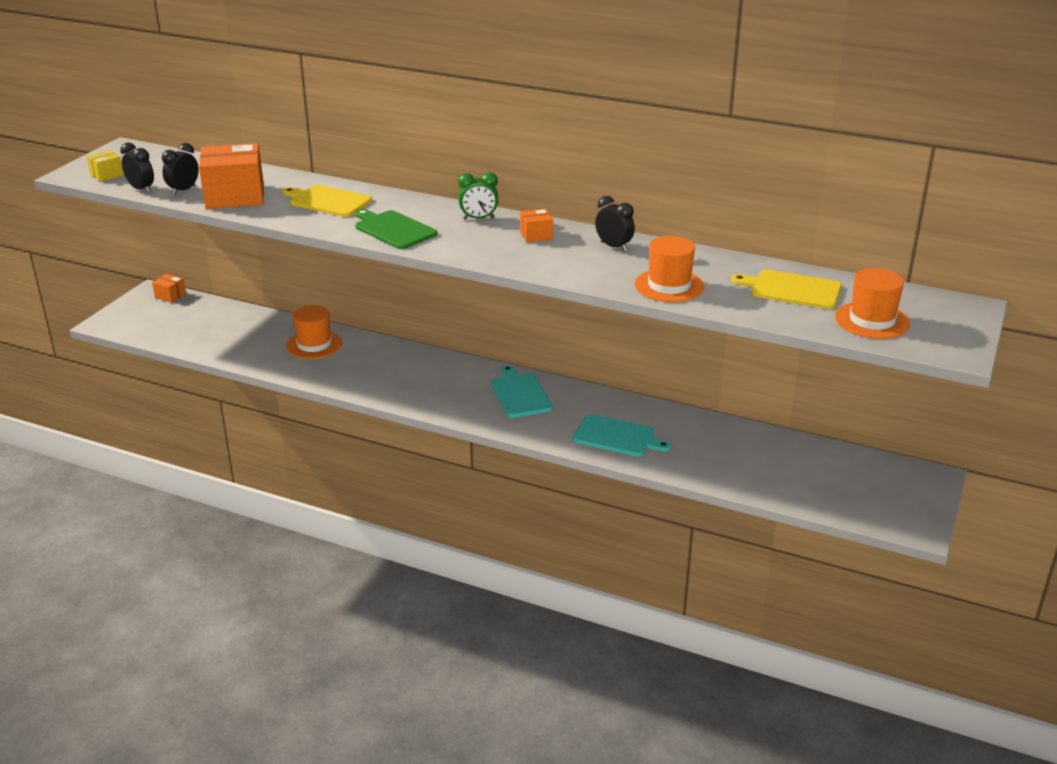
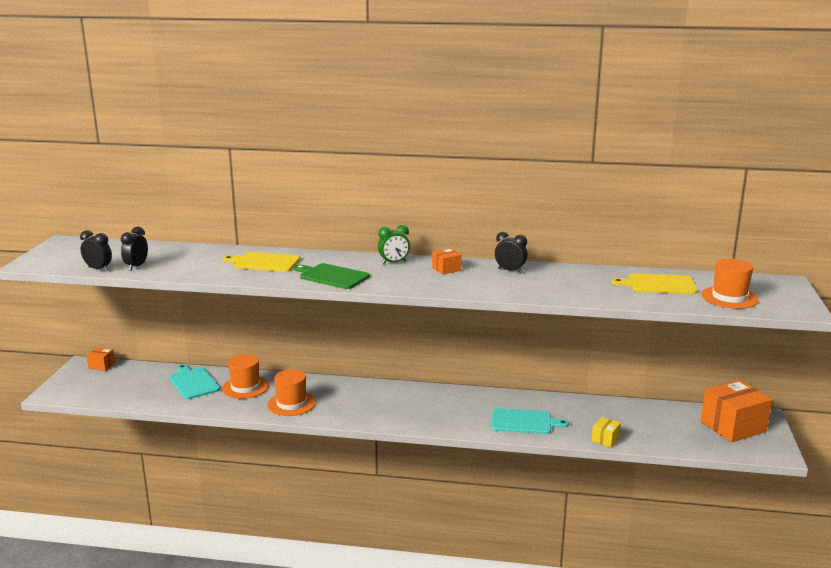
camera: 15 degrees left, 10 degrees down
(107, 175) = (60, 262): yellow box -> yellow box (605, 439)
(235, 196) = (184, 266): orange box -> orange box (733, 426)
(520, 394) = (432, 401): turquoise cutting board -> turquoise cutting board (193, 382)
(669, 286) = (571, 291): orange hat -> orange hat (291, 403)

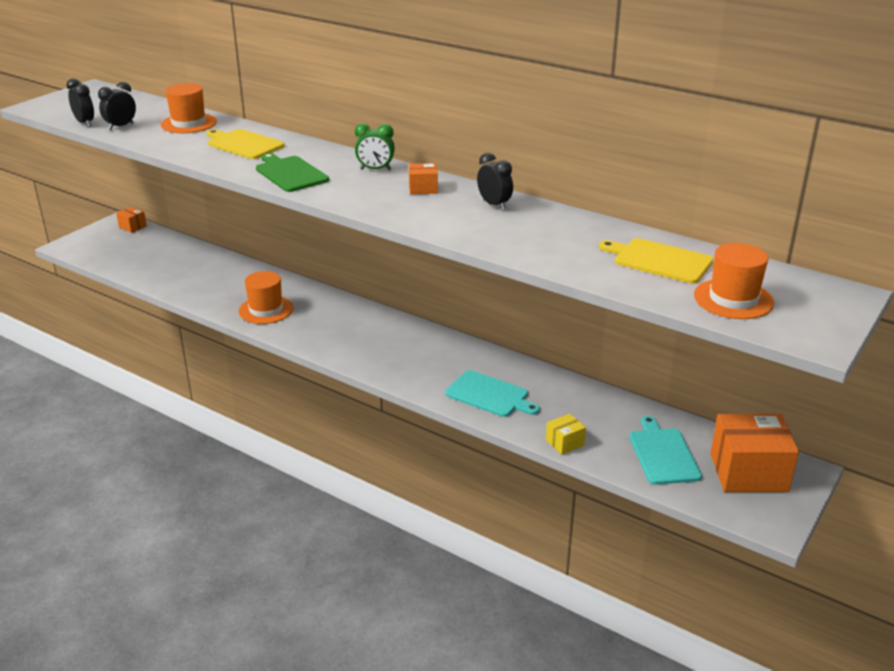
camera: 25 degrees right, 10 degrees up
(193, 382) = (196, 264): turquoise cutting board -> turquoise cutting board (663, 454)
(245, 387) = (239, 280): orange hat -> orange hat (188, 123)

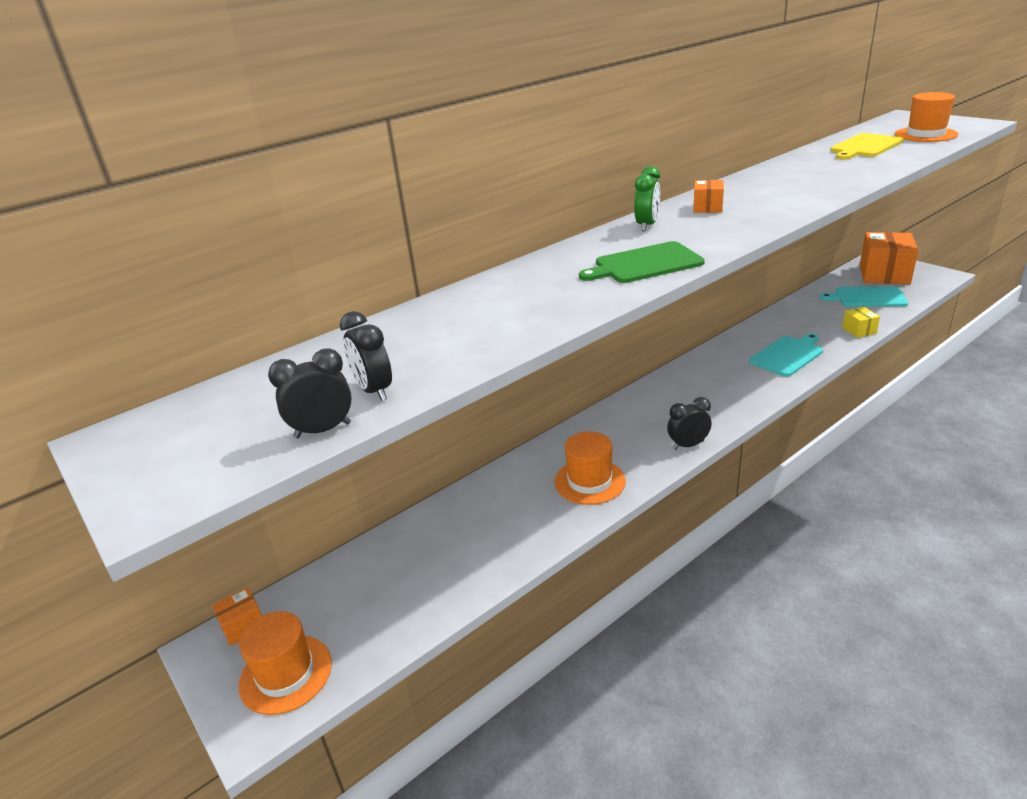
camera: 70 degrees left, 0 degrees up
(188, 123) = (409, 333): orange hat -> orange hat (286, 674)
(243, 144) = (525, 292): yellow cutting board -> none
(494, 205) = (752, 185): black clock -> black clock (688, 445)

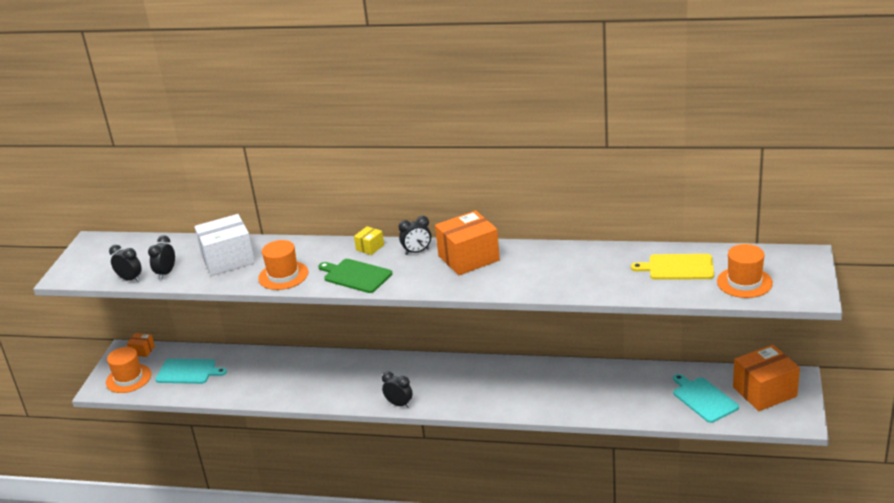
camera: 50 degrees right, 0 degrees up
(438, 332) = (228, 259): none -> white box
(589, 481) = (330, 387): orange hat -> orange hat (283, 275)
(647, 225) = (417, 251): green clock -> black clock
(707, 207) = (468, 258): orange box -> orange box, size x2.15
(788, 355) = (557, 397): turquoise cutting board -> turquoise cutting board (188, 371)
(859, 330) = (634, 414): yellow box -> yellow box (370, 247)

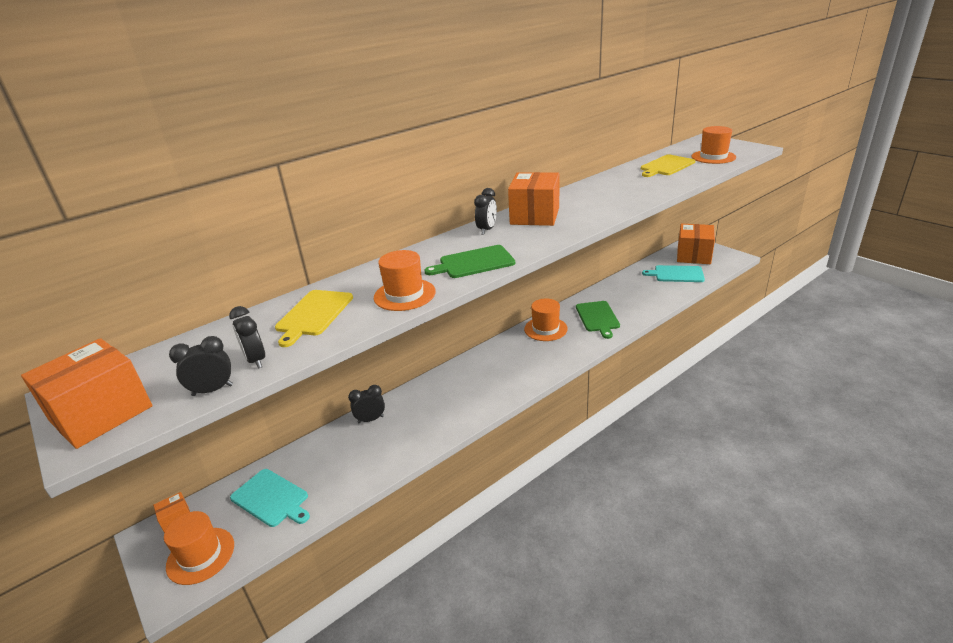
camera: 50 degrees left, 0 degrees up
(86, 263) = (101, 413): none -> orange box
(188, 371) = (271, 498): turquoise cutting board -> turquoise cutting board turned 75 degrees clockwise
(228, 259) = (313, 314): white box -> yellow cutting board
(370, 247) = (441, 245): yellow box -> none
(399, 404) = (519, 389): black clock -> black clock (370, 419)
(499, 372) = (545, 329): none -> orange hat
(553, 390) = (597, 317): none -> green cutting board

